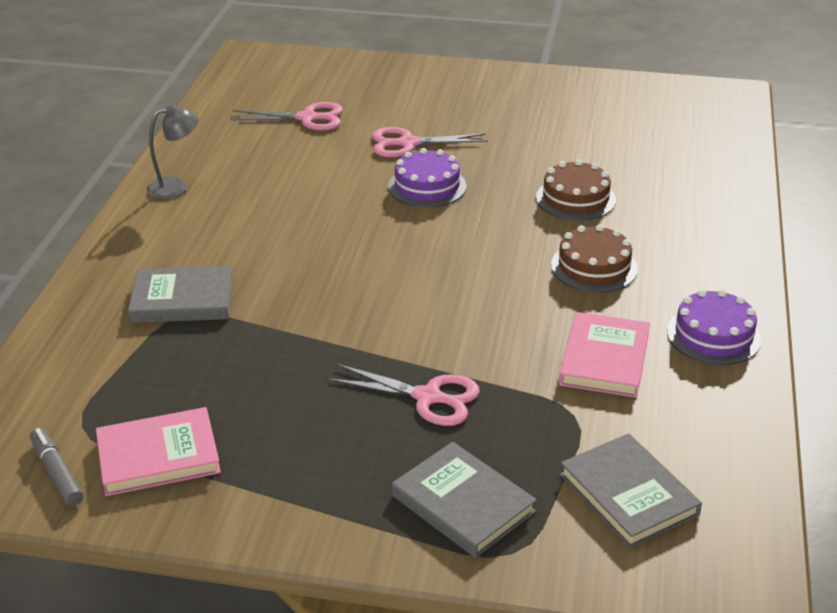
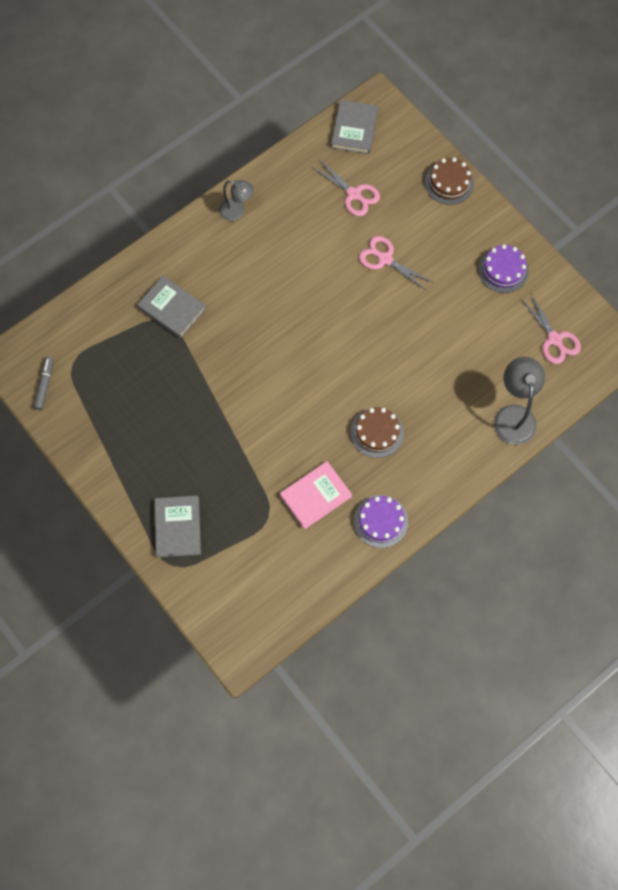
camera: 40 degrees right, 35 degrees up
(158, 456) = (88, 406): pink book -> none
(427, 186) = (359, 305): purple cake -> purple cake (503, 270)
(427, 397) = (219, 457): pink scissors -> pink scissors (554, 339)
(575, 198) = (424, 374): brown cake -> brown cake (449, 182)
(628, 494) = (244, 576): grey book -> grey book (354, 129)
(714, 180) = (513, 415): none -> grey lamp

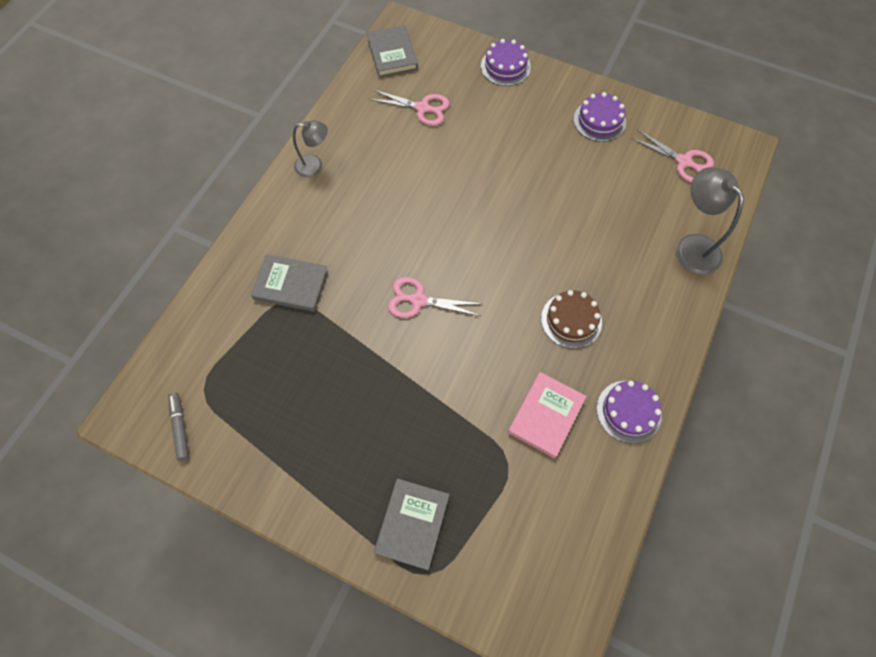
camera: 25 degrees left, 5 degrees down
(178, 527) = (412, 524): grey book -> grey book turned 45 degrees clockwise
(385, 259) = (484, 153): pink scissors -> pink scissors (418, 300)
(449, 182) = (505, 66): brown cake -> purple cake

